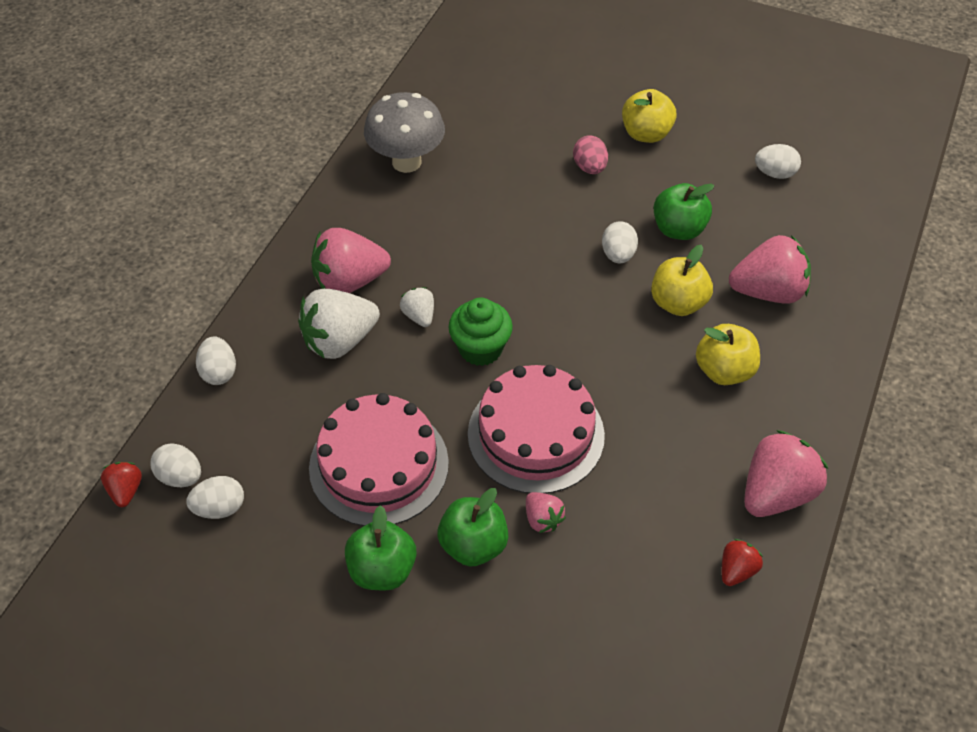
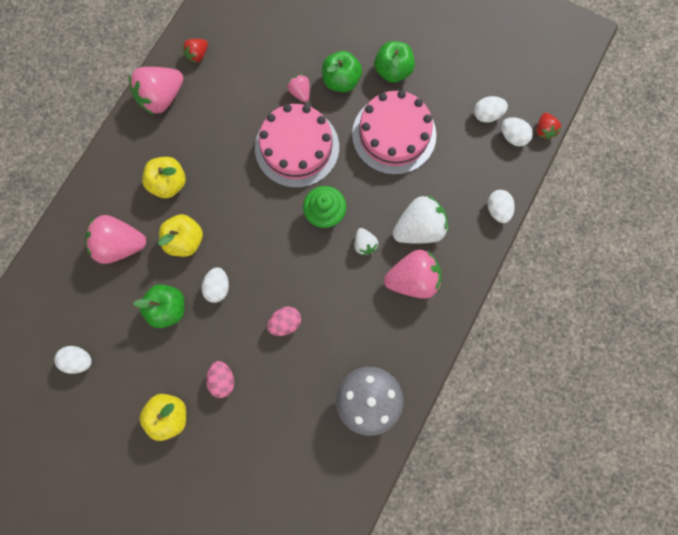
camera: 175 degrees left, 25 degrees up
(520, 225) = (285, 322): none -> pink egg

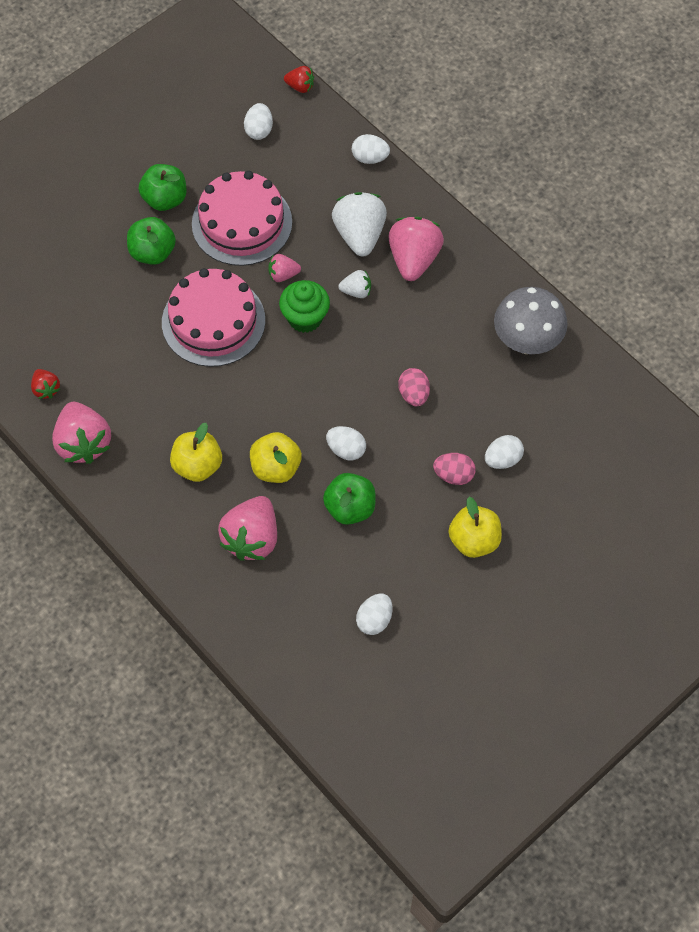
camera: 70 degrees left, 15 degrees down
(300, 93) = (147, 297): pink strawberry -> pink strawberry (283, 275)
(513, 136) = (295, 116): white egg -> white egg (502, 459)

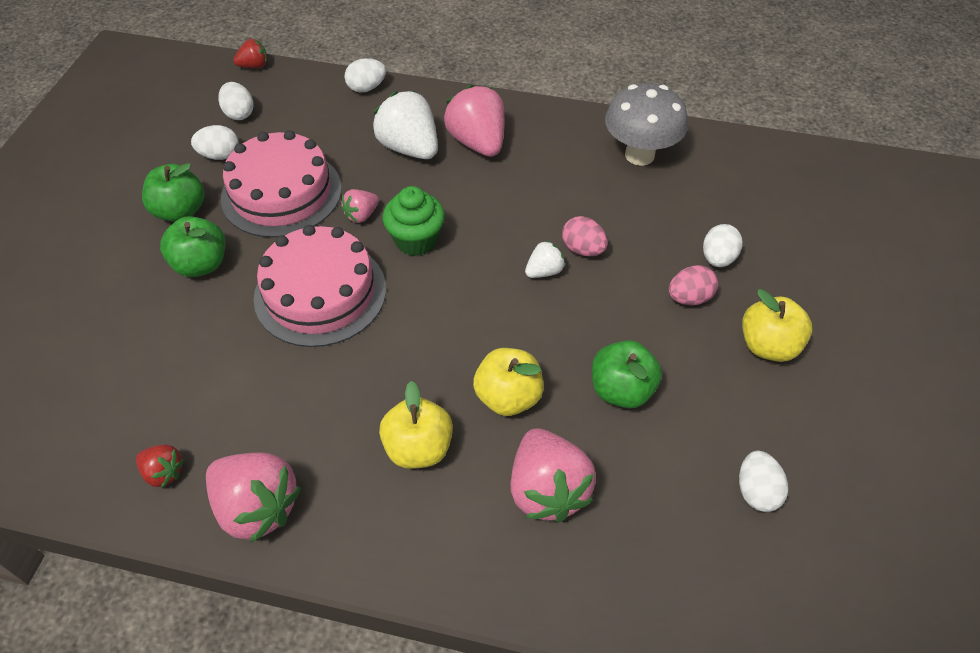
camera: 35 degrees left, 10 degrees down
(346, 450) = (565, 336): white egg -> white egg (220, 155)
(356, 291) = (447, 193): white strawberry -> white strawberry (544, 271)

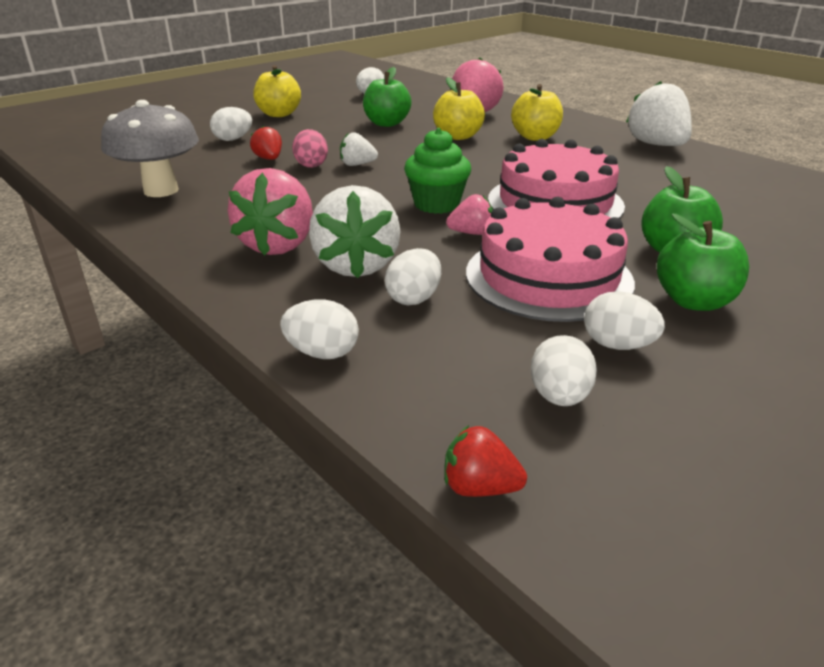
camera: 145 degrees left, 20 degrees down
(164, 472) = (724, 167): red strawberry -> red strawberry (269, 159)
(257, 507) = (656, 145): pink strawberry -> white strawberry
(351, 139) = (414, 298): none -> white egg
(689, 298) = (285, 134): pink egg -> none

